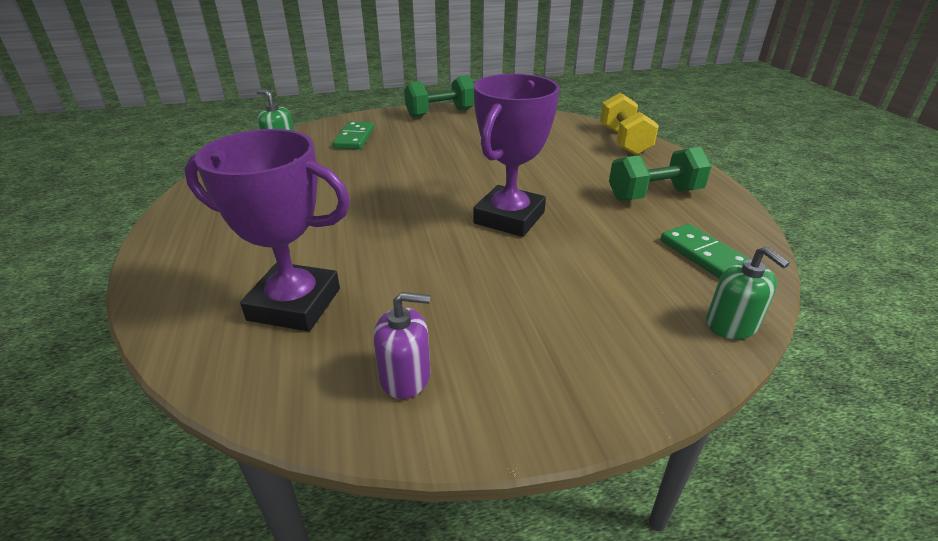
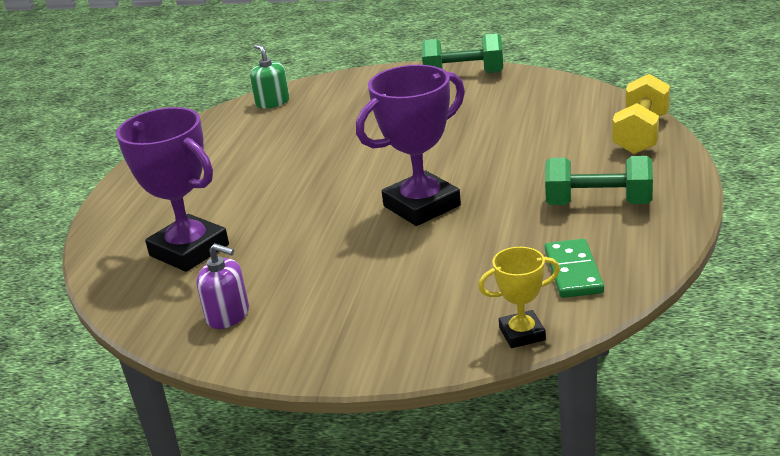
camera: 30 degrees right, 5 degrees down
(355, 138) = (349, 99): green domino -> none
(732, 324) = (522, 334): green soap dispenser -> yellow trophy

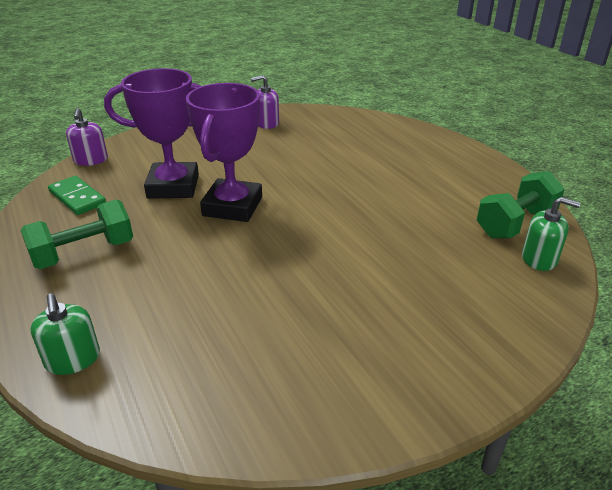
camera: 135 degrees right, 5 degrees up
(189, 250) = (345, 138): purple trophy -> purple trophy (173, 186)
(463, 75) = (403, 397): green dumbbell -> green dumbbell (515, 223)
(522, 334) = (91, 160): yellow trophy -> purple soap dispenser
(641, 134) = (73, 359): yellow dumbbell -> green soap dispenser

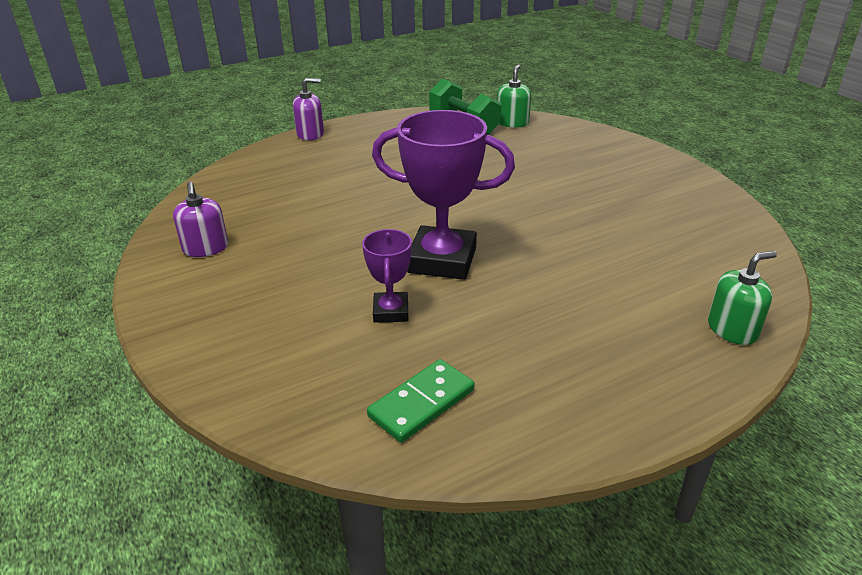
camera: 90 degrees left, 0 degrees up
(84, 253) = (562, 362): green dumbbell -> none
(91, 160) = (288, 418): purple soap dispenser -> purple soap dispenser (310, 134)
(173, 186) = (391, 311): purple trophy -> purple trophy, size x0.53

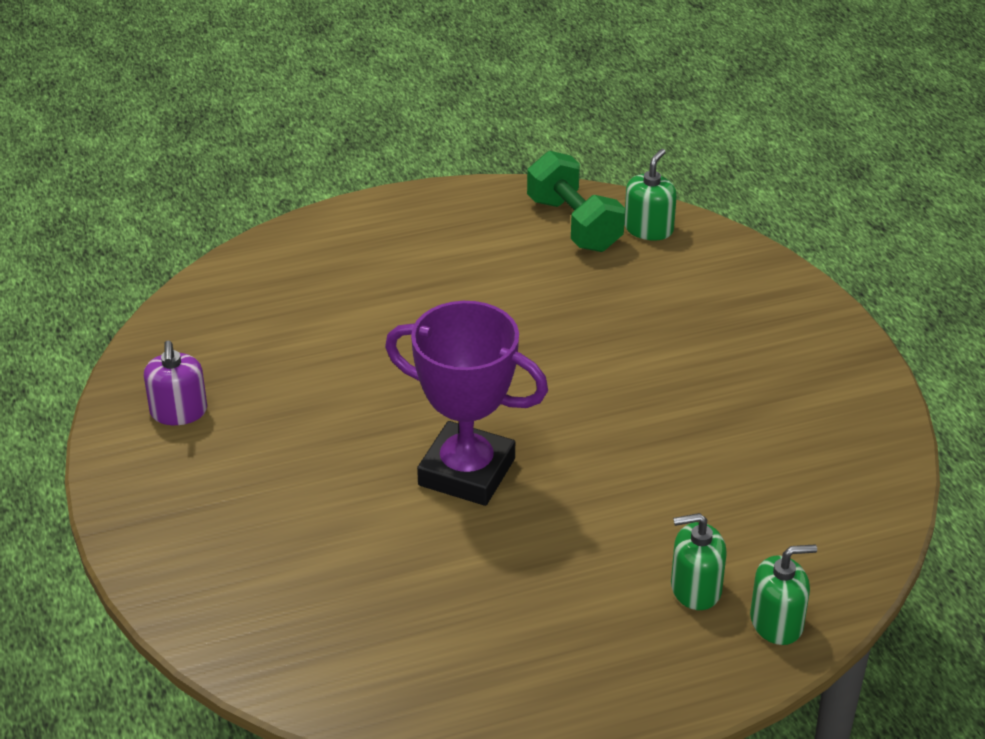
camera: 10 degrees right, 5 degrees up
(310, 134) = (344, 216): purple soap dispenser -> none
(391, 311) = (384, 539): purple trophy -> none
(422, 403) = (388, 660): green domino -> none
(655, 314) = (695, 588): none -> green soap dispenser

